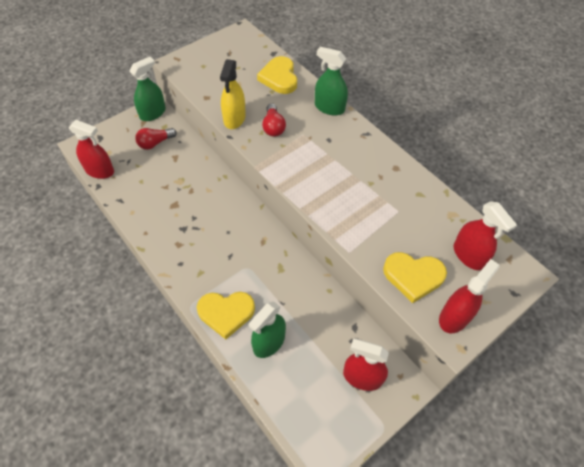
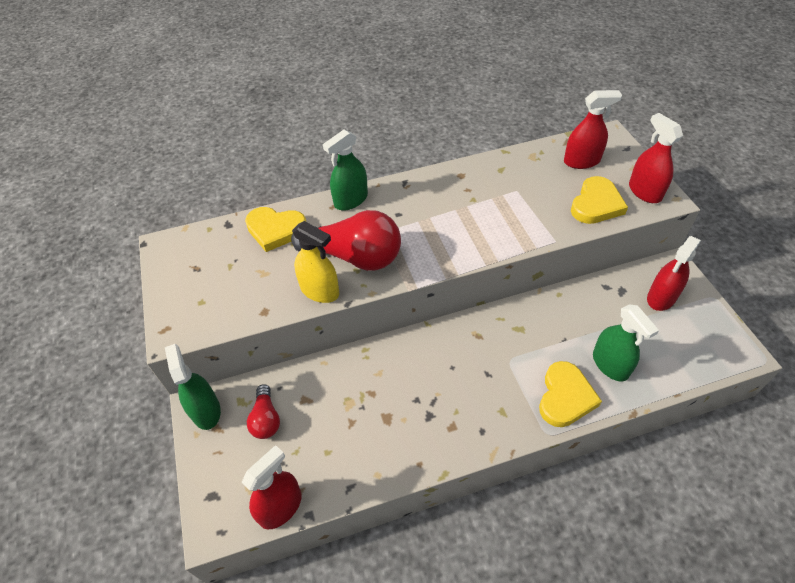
camera: 65 degrees left, 5 degrees down
(273, 127) = (354, 256): red light bulb -> red light bulb, size x1.97

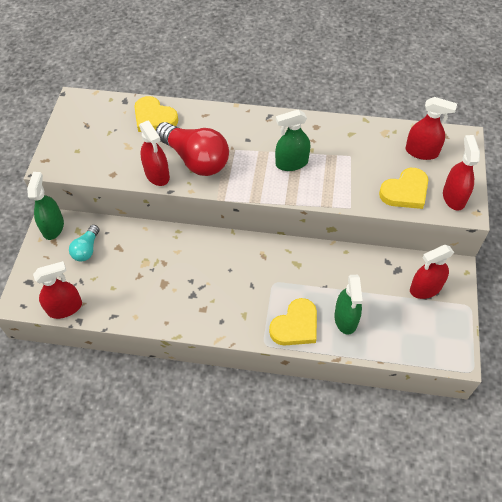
camera: 25 degrees right, 5 degrees up
(266, 419) = (87, 249): red light bulb -> turquoise light bulb
(320, 291) = (157, 175): yellow spray bottle -> red spray bottle
(351, 200) = (220, 115): green spray bottle -> green spray bottle (292, 163)

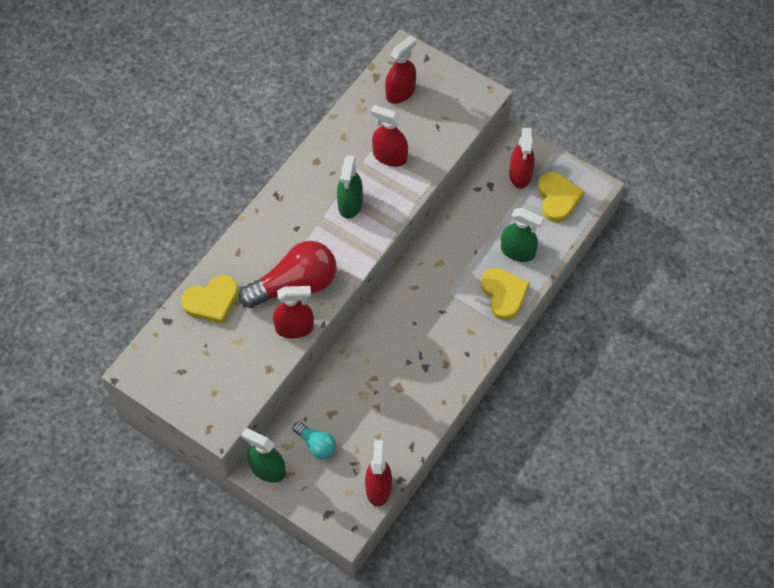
camera: 65 degrees left, 5 degrees up
(405, 191) = (437, 130): yellow heart -> yellow heart (557, 198)
(454, 197) = (465, 97): red spray bottle -> red spray bottle (390, 156)

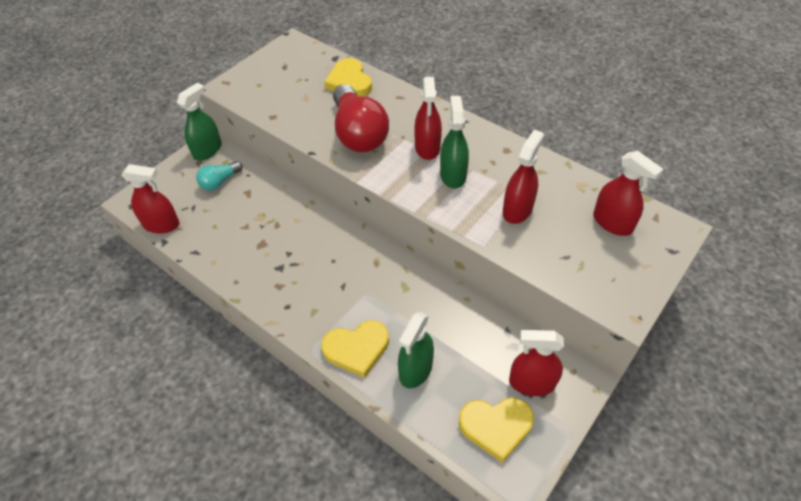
camera: 95 degrees right, 10 degrees down
(294, 328) = (311, 133): red spray bottle -> red spray bottle (427, 147)
(350, 203) = (453, 175): green spray bottle -> green spray bottle turned 75 degrees clockwise

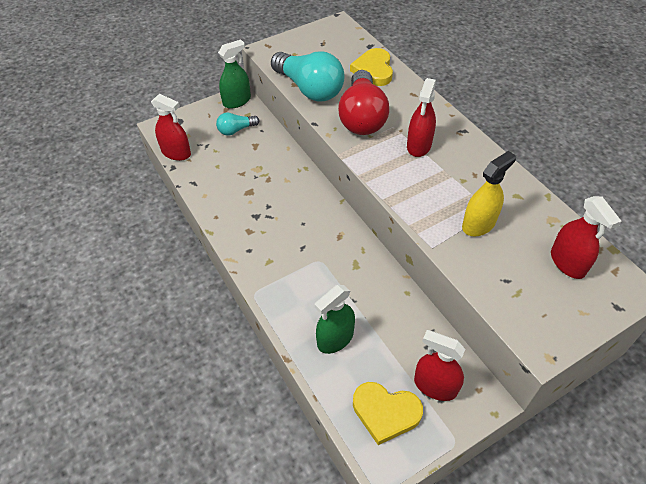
camera: 20 degrees right, 0 degrees up
(291, 118) = (309, 89): none -> turquoise light bulb
(357, 349) = (292, 304): yellow heart -> none
(453, 175) = (431, 176): green spray bottle -> none
(517, 210) = (478, 224): red spray bottle -> yellow spray bottle

